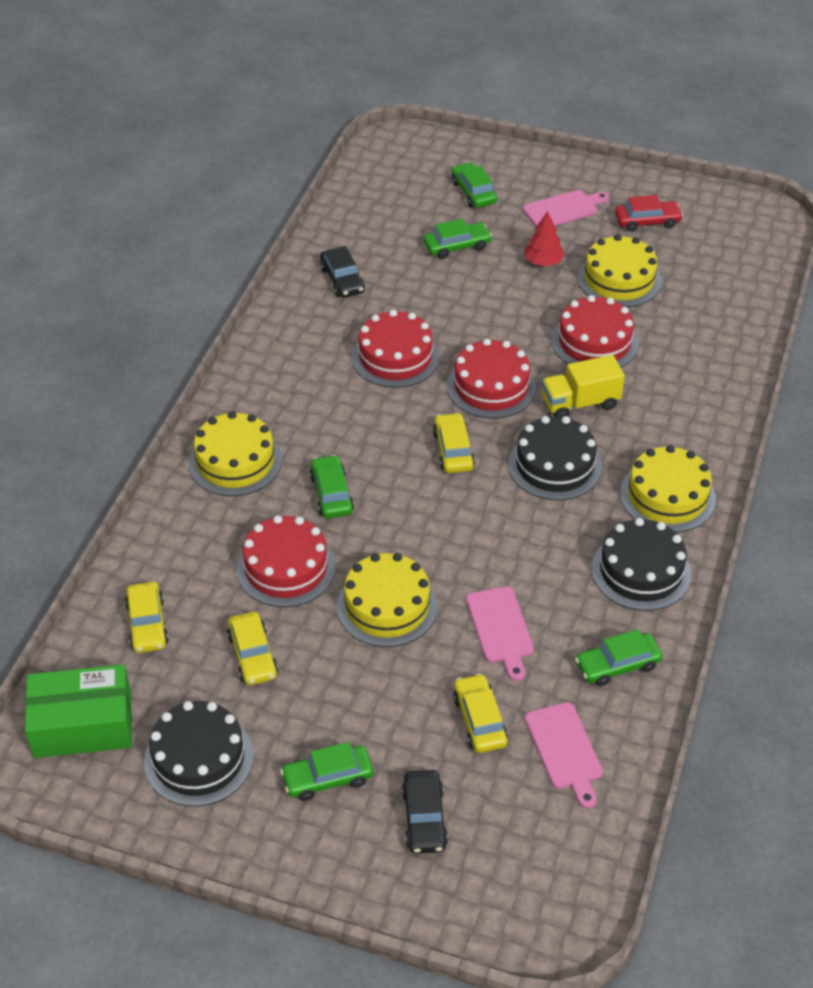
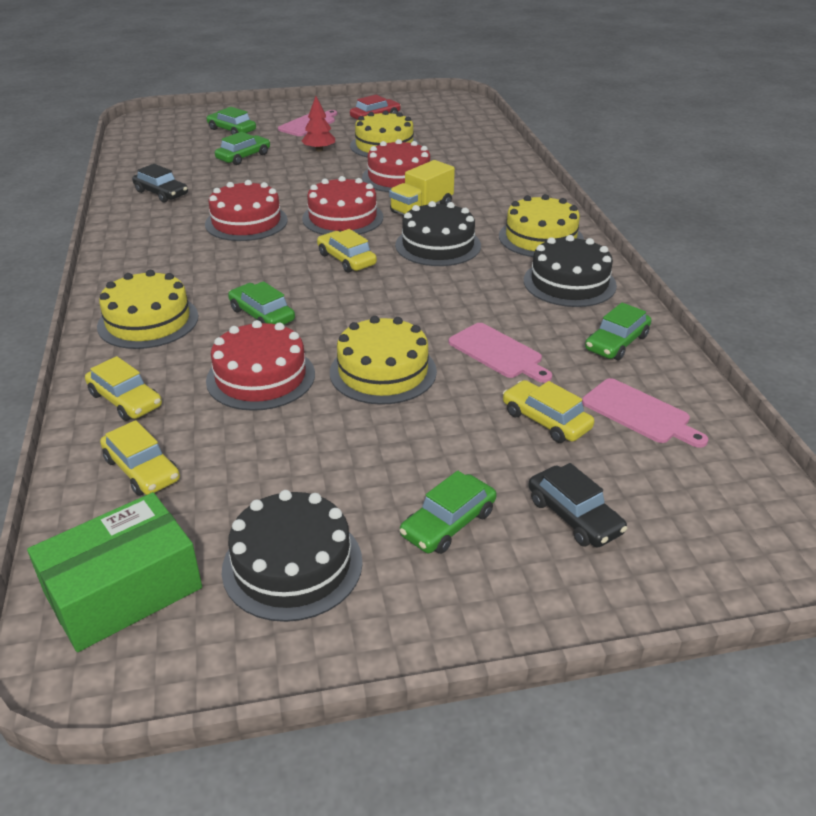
camera: 30 degrees left, 10 degrees down
(252, 655) = (281, 453): yellow car -> yellow car (125, 400)

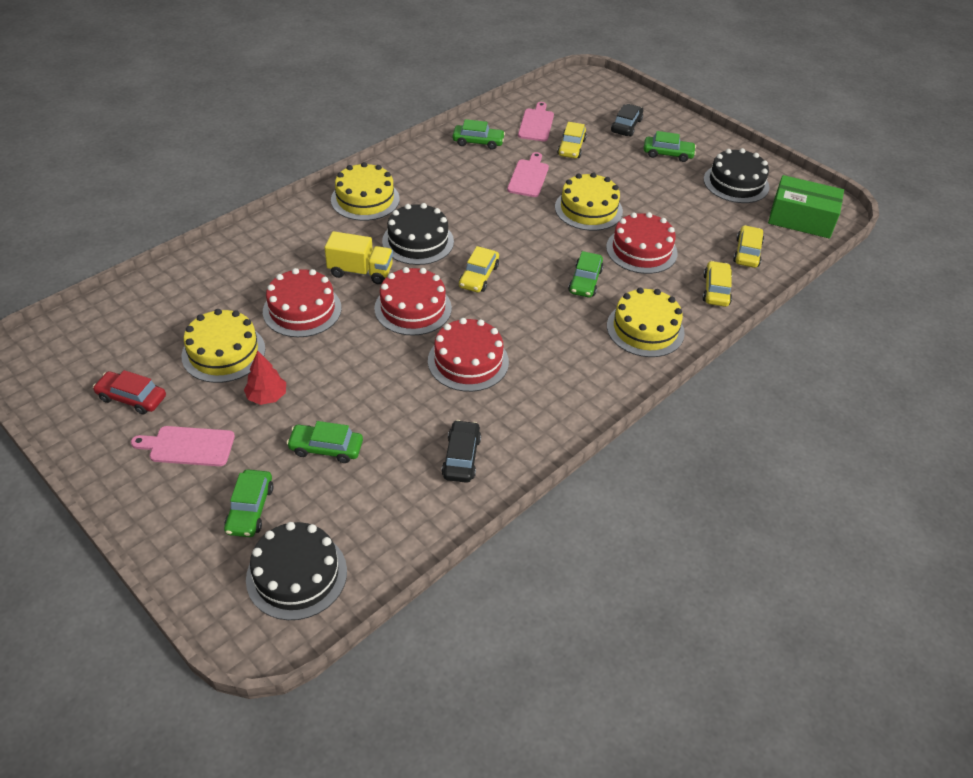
camera: 125 degrees left, 10 degrees up
(569, 283) = (422, 172): black cake -> black cake (296, 575)

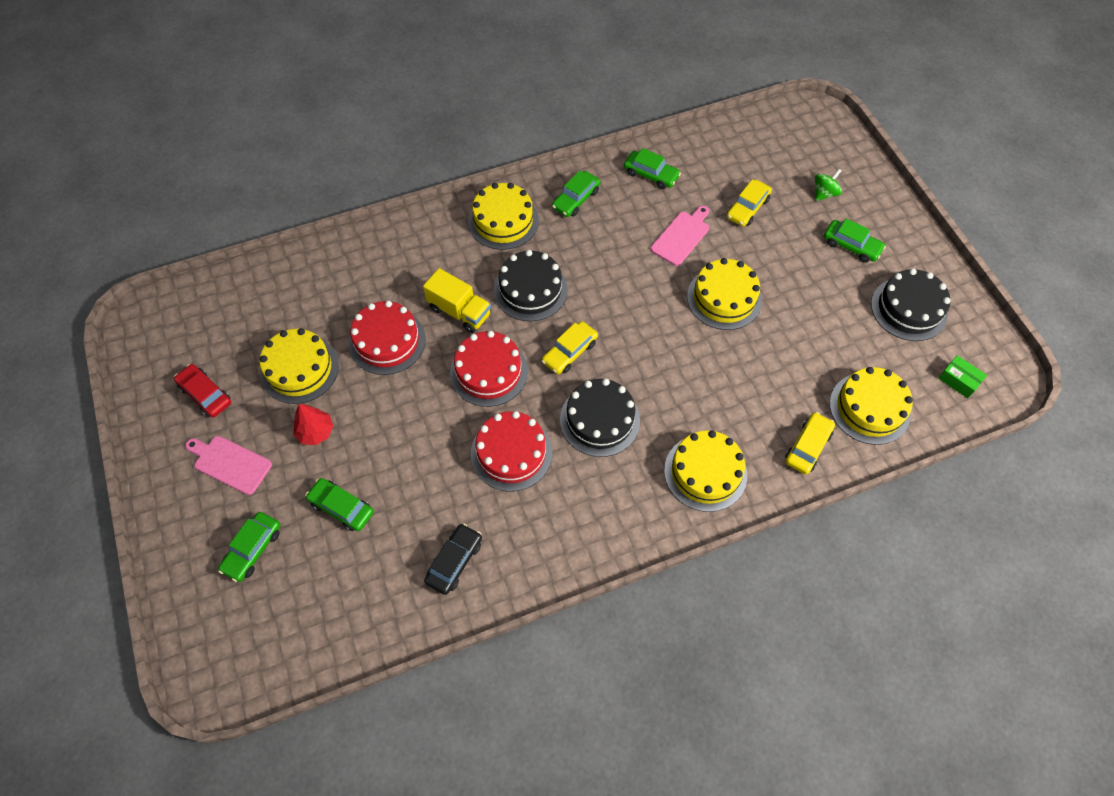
camera: 25 degrees right, 15 degrees up
(296, 575) = (262, 632): black cake -> black cake (600, 420)
(536, 124) = (725, 165): pink cutting board -> none
(585, 281) = (673, 391): green car -> green car (576, 199)
(626, 126) = (824, 193): black car -> green spinning top
(641, 250) = (753, 369): red cake -> none
(747, 252) = (869, 408): yellow car -> yellow cake
(801, 219) = (958, 380): green box -> green box, size x0.48

